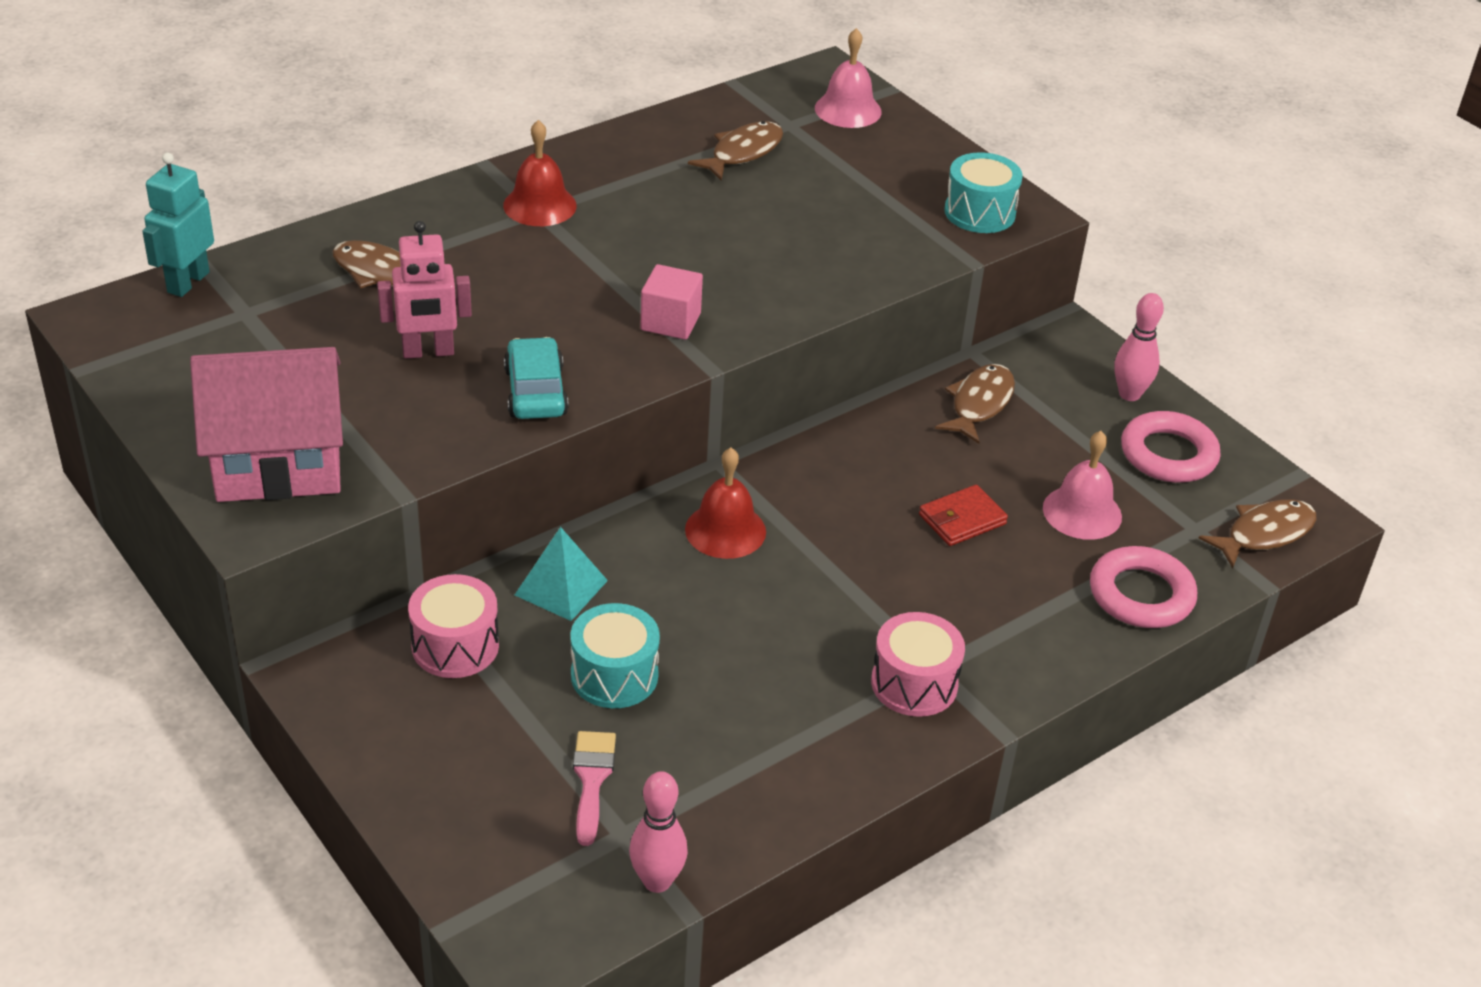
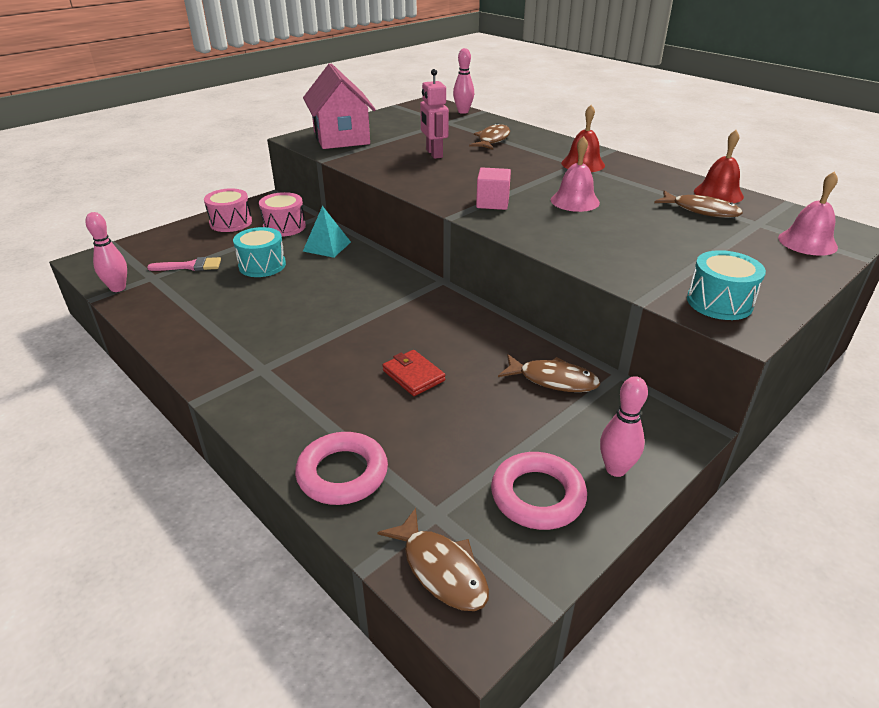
camera: 85 degrees right, 5 degrees down
(188, 282) = (463, 112): turquoise robot -> pink bowling pin
(535, 392) = (411, 177): turquoise car -> none
(725, 530) = (381, 287): red bell -> red bell (718, 193)
(914, 683) = (248, 361): pink drum -> pink drum (231, 222)
(1082, 512) = (438, 438): pink bell -> pink bell (575, 201)

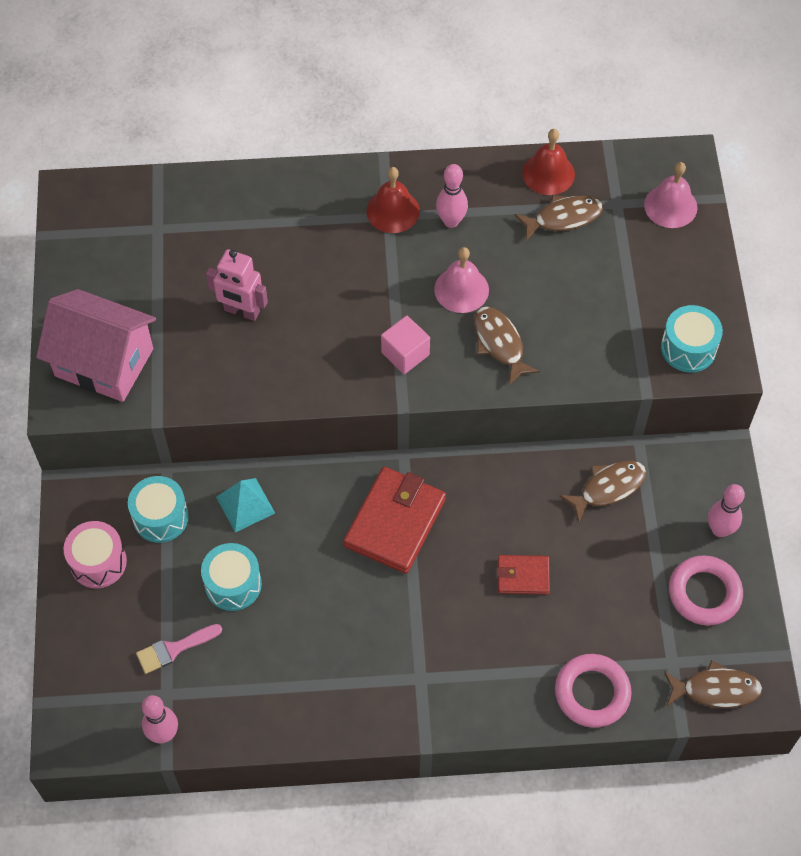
camera: 50 degrees left, 25 degrees up
(190, 266) = (174, 649): pink brush -> pink brush turned 150 degrees counterclockwise
(284, 227) = (160, 517): pink drum -> turquoise drum
(384, 300) = (395, 522): none -> red wallet
(463, 112) = (140, 187): pink bowling pin -> pink bowling pin (451, 221)
(492, 140) = (256, 231): brown fish -> brown fish (499, 343)

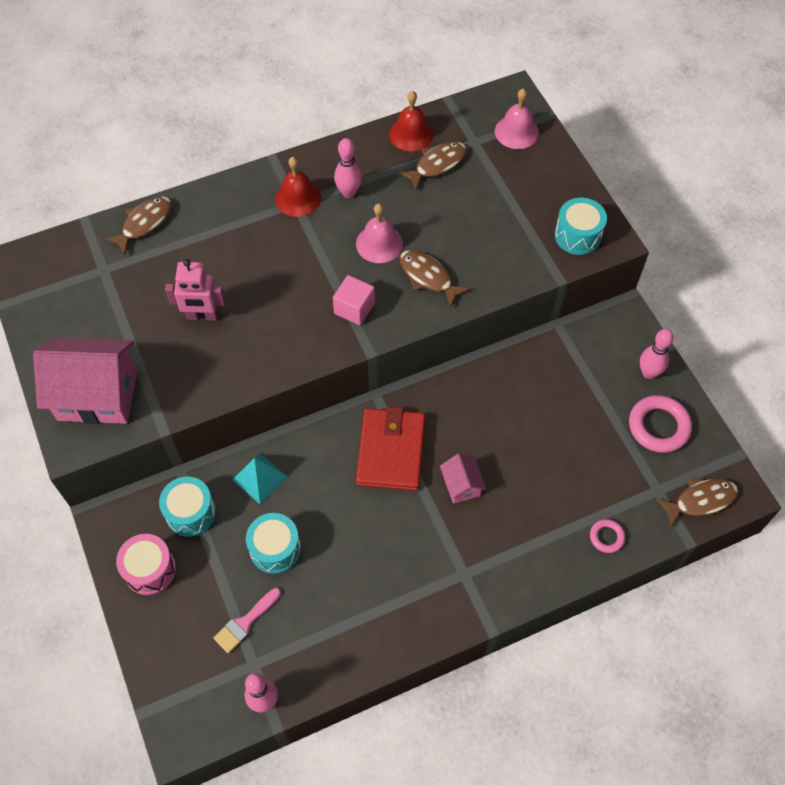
camera: 20 degrees left, 0 degrees up
(456, 584) = (461, 485): none -> pink house
(523, 576) = (512, 461): red wallet -> none
(592, 693) = (606, 537): pink ring -> pink ring, size x0.54
(608, 488) = (549, 368): brown fish -> brown fish (144, 223)

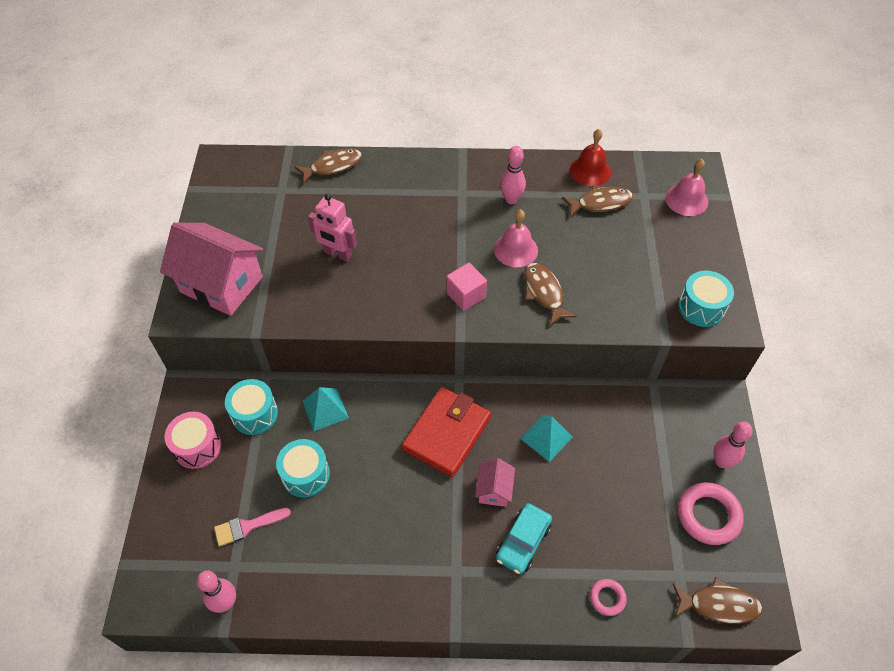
camera: 25 degrees right, 5 degrees down
(298, 198) = (466, 189): red bell -> none
(485, 416) = (546, 437): none -> turquoise pyramid
(511, 521) = (523, 542): none -> turquoise car

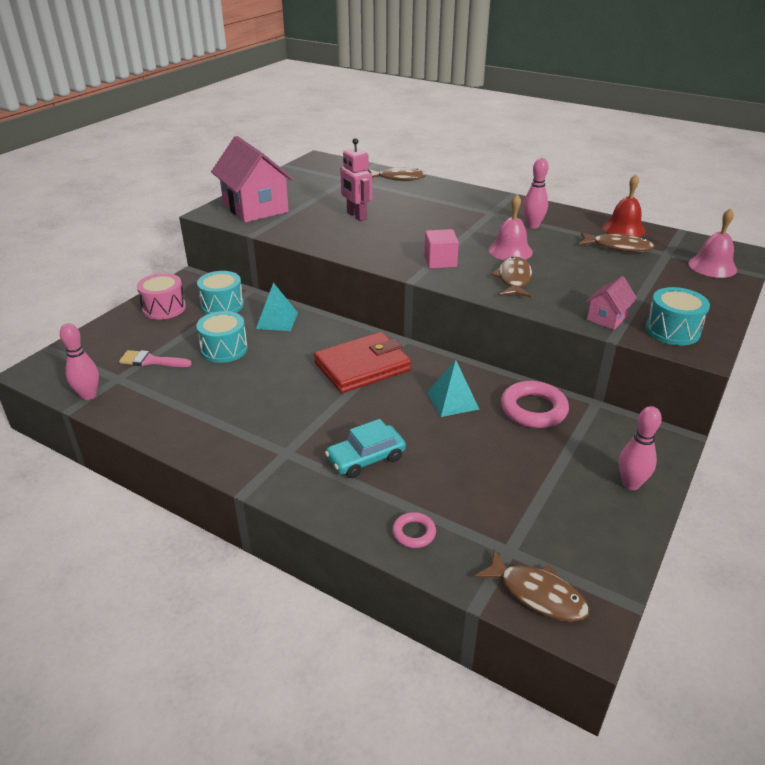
camera: 30 degrees right, 20 degrees down
(494, 490) = (371, 415): pink house -> pink house (607, 318)
(708, 515) = (582, 518): pink ring -> pink ring (533, 409)

